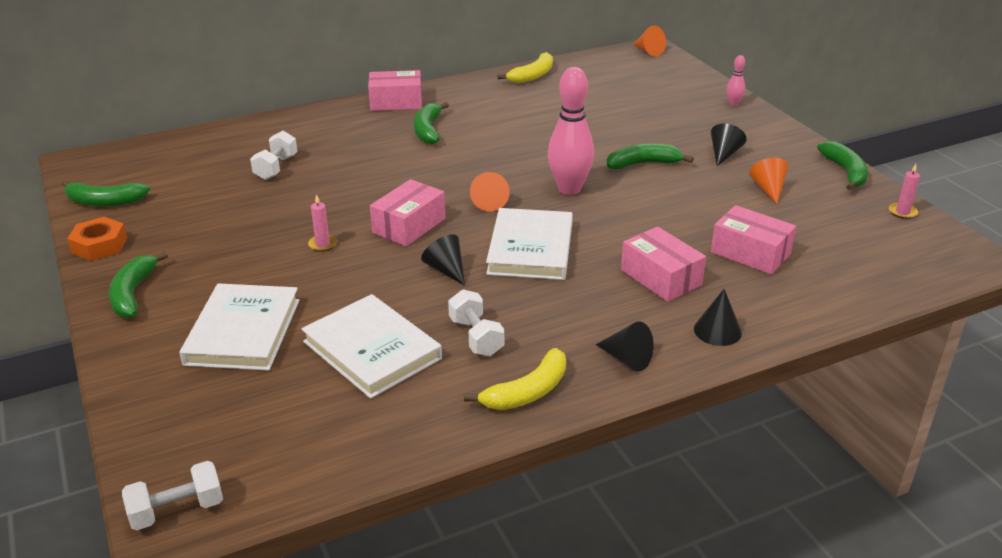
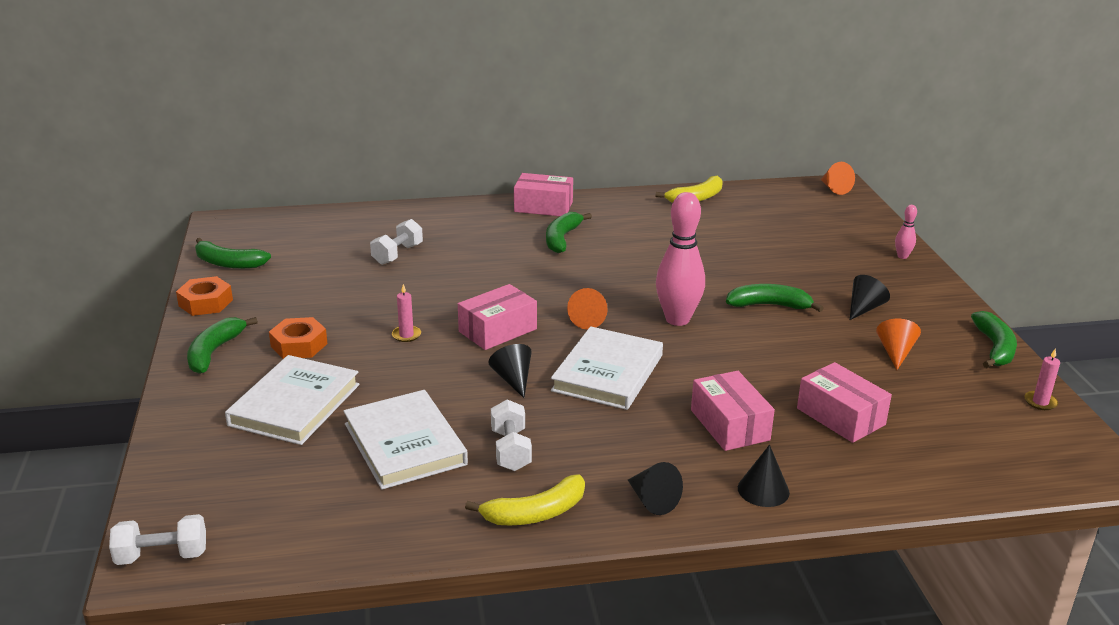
camera: 15 degrees right, 5 degrees down
(219, 272) = (299, 345): none -> orange nut

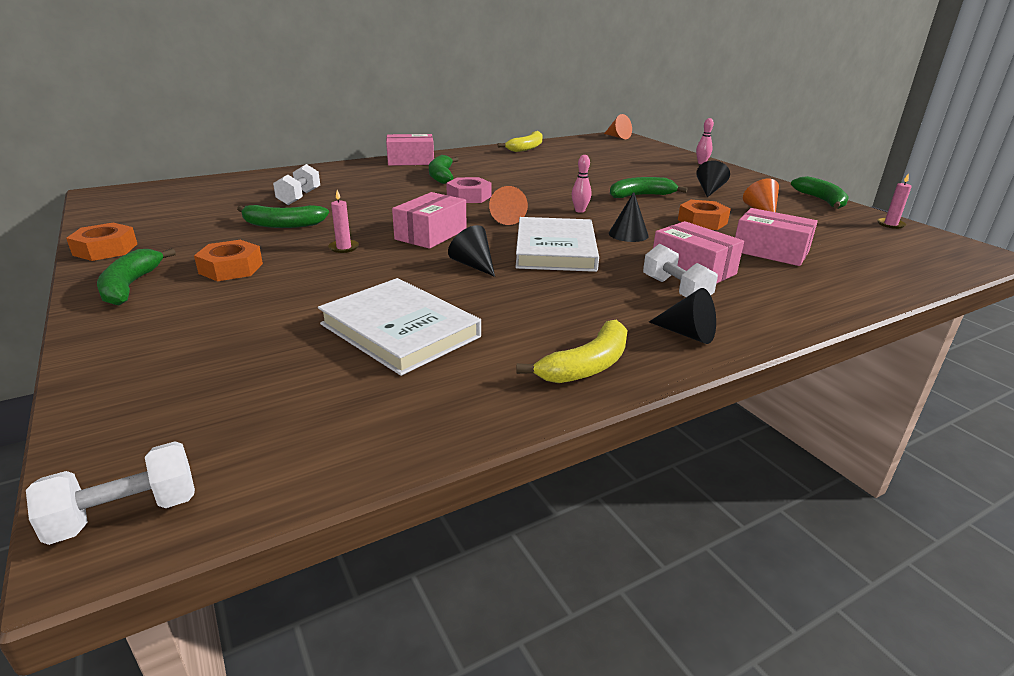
camera: 20 degrees left, 0 degrees up
(228, 263) = (121, 219): green banana -> green banana (282, 225)
(295, 405) = (251, 316): white book -> none
(511, 450) = (516, 317): white dumbbell -> white dumbbell (675, 290)
(571, 278) = (469, 196): none -> pink nut
(677, 319) = (580, 211): pink bowling pin -> pink bowling pin, size x0.46
(763, 490) = (771, 309): black cone -> black cone (628, 234)
(804, 359) = (702, 221): none -> orange nut

